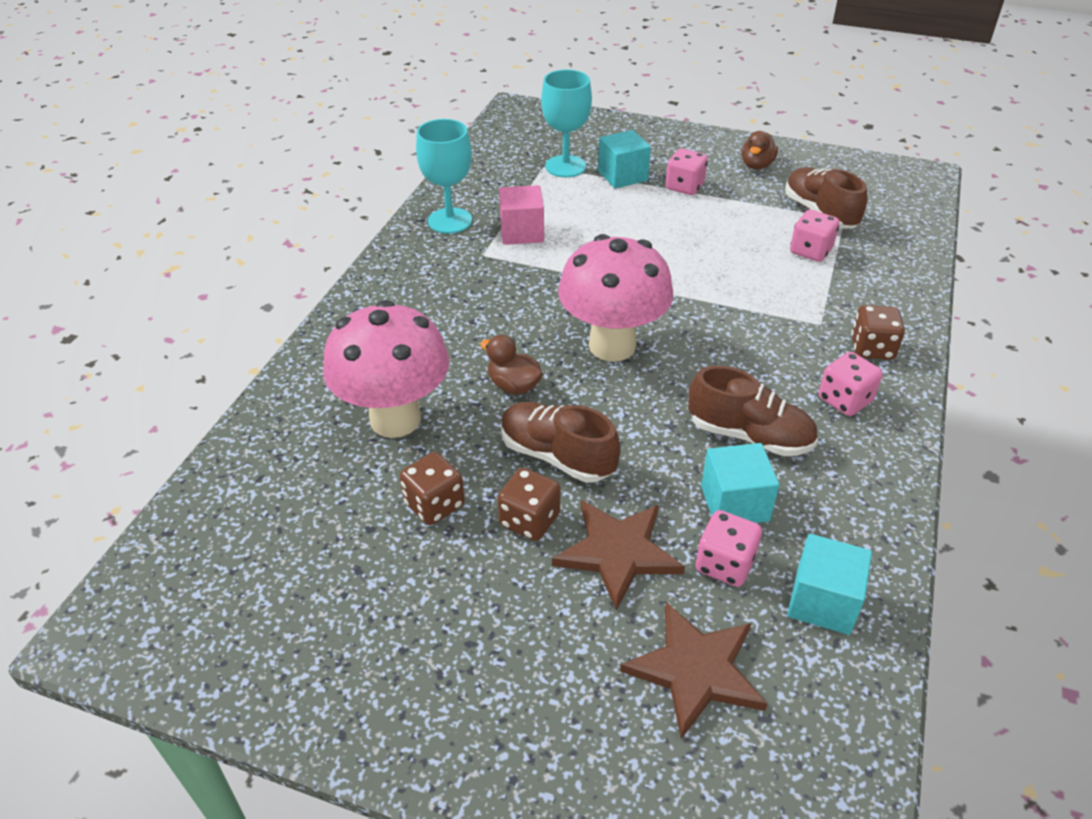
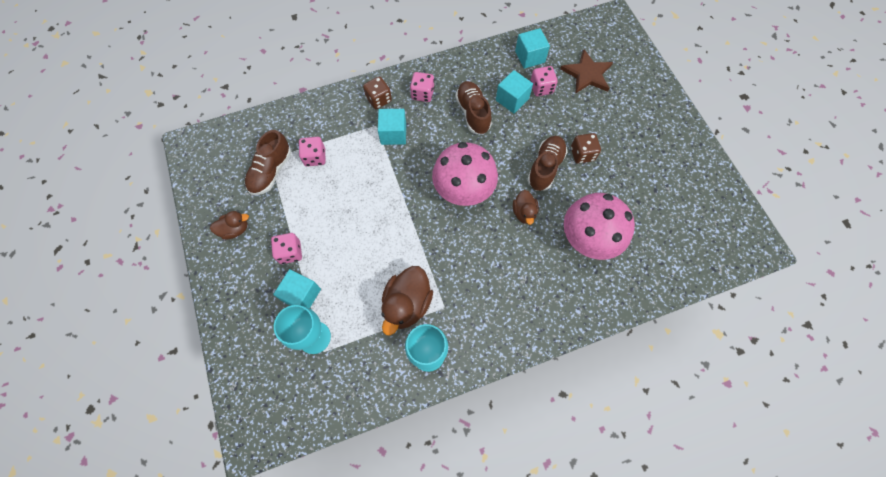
camera: 130 degrees left, 25 degrees up
(434, 504) = (607, 189): brown dice -> none
(522, 232) = (407, 304): pink cube -> brown duck
(557, 456) = (545, 168): brown shoe -> brown shoe turned 150 degrees counterclockwise
(618, 552) = (567, 119): brown star -> none
(787, 332) = (393, 134): none -> turquoise cube

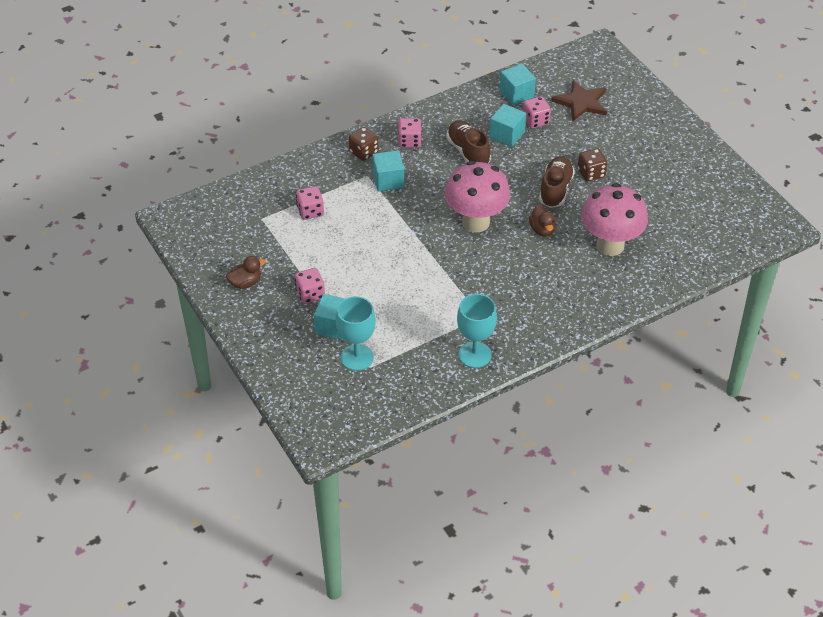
camera: 10 degrees left, 20 degrees down
(271, 171) = (267, 229): brown shoe -> none
(407, 304) = (443, 319): brown duck -> none

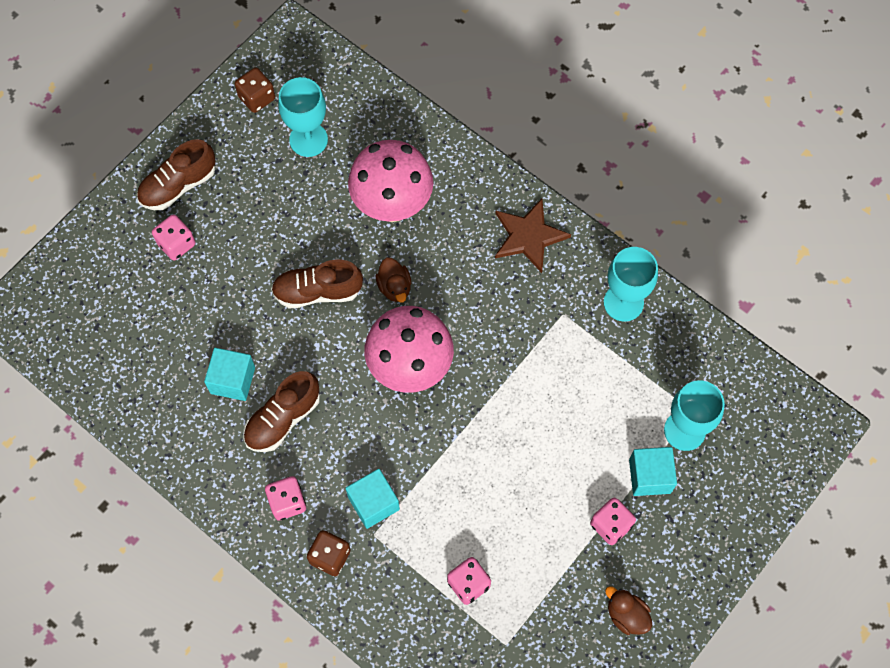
camera: 110 degrees left, 20 degrees up
(516, 94) = (144, 392): turquoise cube -> none
(535, 121) = (193, 352): pink dice -> pink dice (176, 244)
(542, 230) = (394, 287): brown duck -> brown duck turned 105 degrees clockwise
(581, 102) = (137, 305): brown star -> brown star (528, 236)
(591, 173) = (273, 258): brown dice -> brown dice (257, 98)
(668, 139) = (178, 185): none -> brown shoe
(684, 213) = (308, 139): none -> turquoise goblet

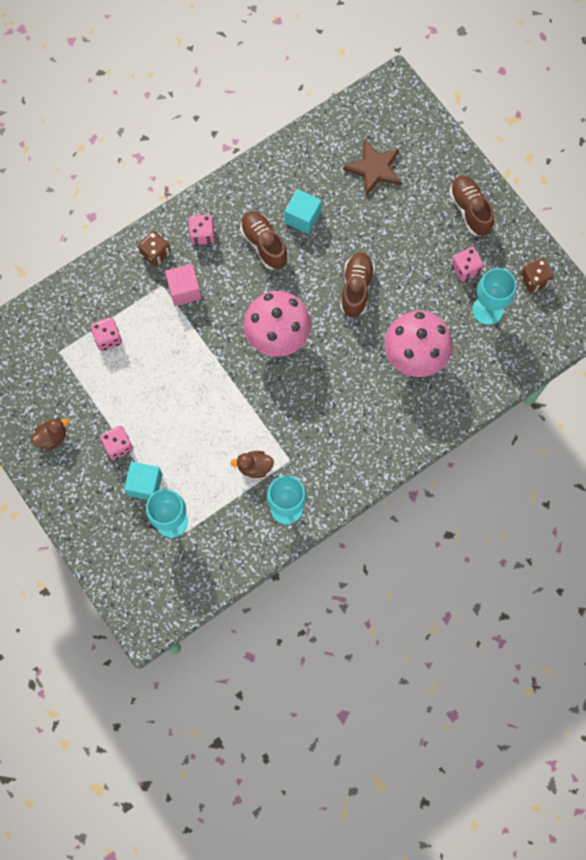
camera: 105 degrees right, 5 degrees up
(176, 244) = (421, 200): pink dice -> pink dice (465, 269)
(373, 503) = (184, 290): turquoise cube -> pink cube
(394, 287) = (345, 343): brown duck -> brown duck (254, 467)
(528, 236) = (361, 453): brown star -> brown star (374, 168)

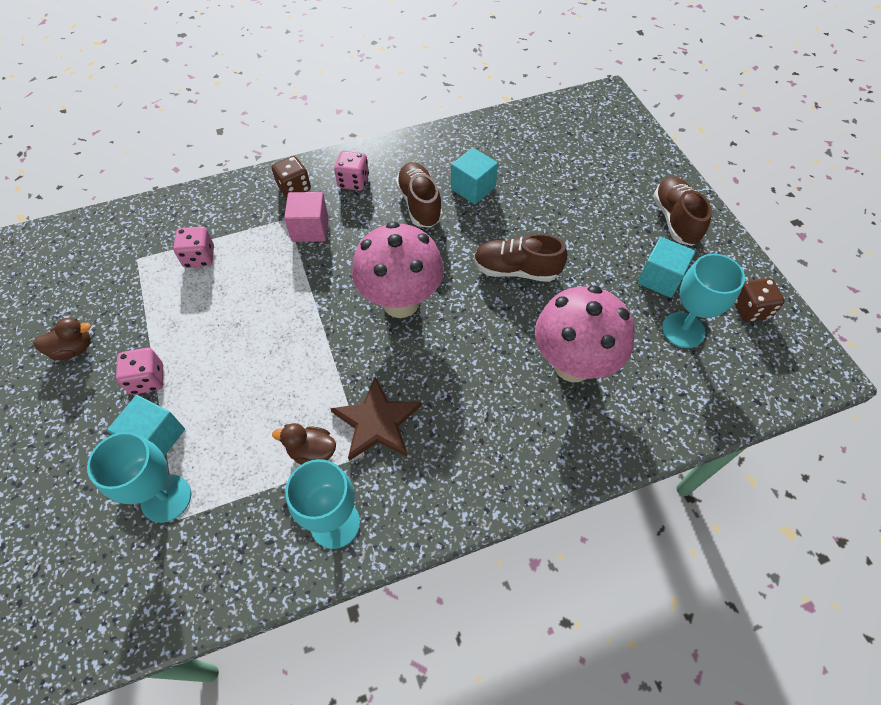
camera: 15 degrees right, 15 degrees down
(356, 288) = (516, 270): brown shoe -> brown shoe turned 105 degrees counterclockwise
(374, 168) = (568, 160): brown star -> brown star (377, 422)
(465, 269) = (660, 278): pink dice -> turquoise cube

